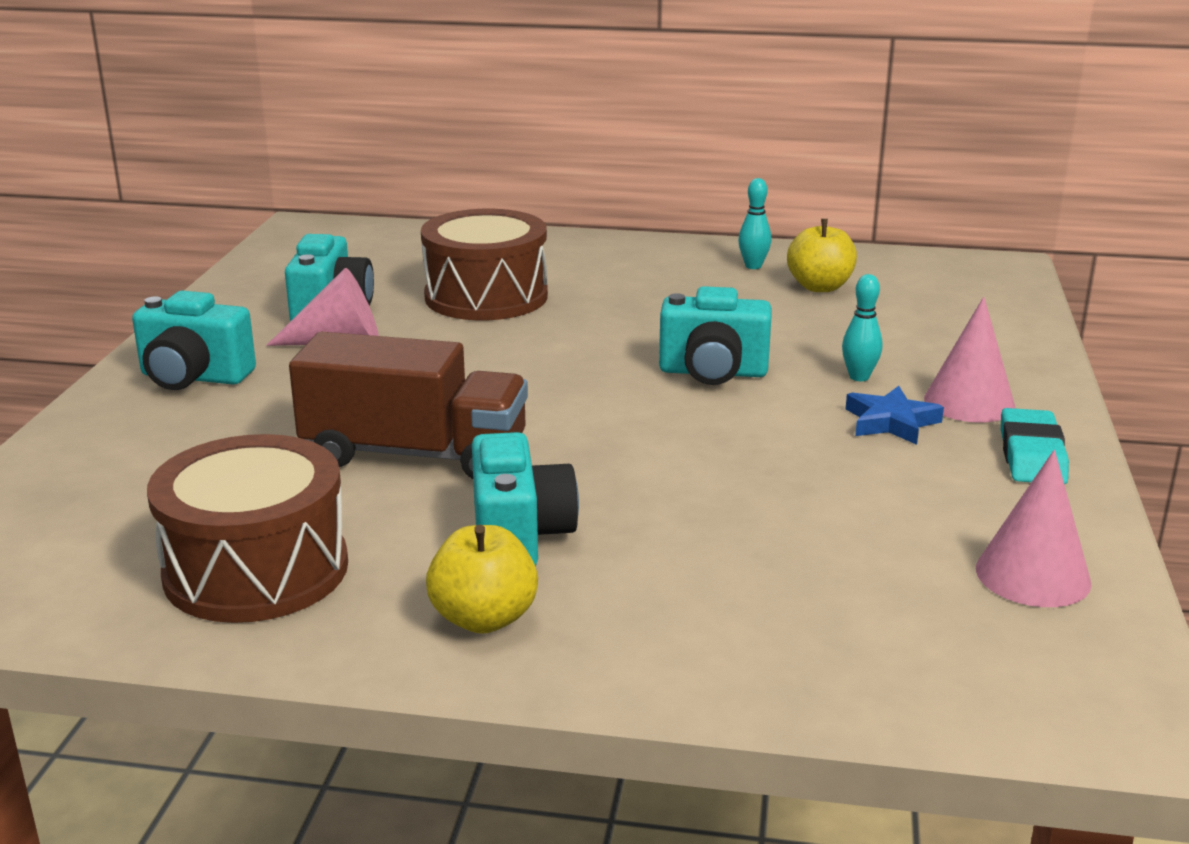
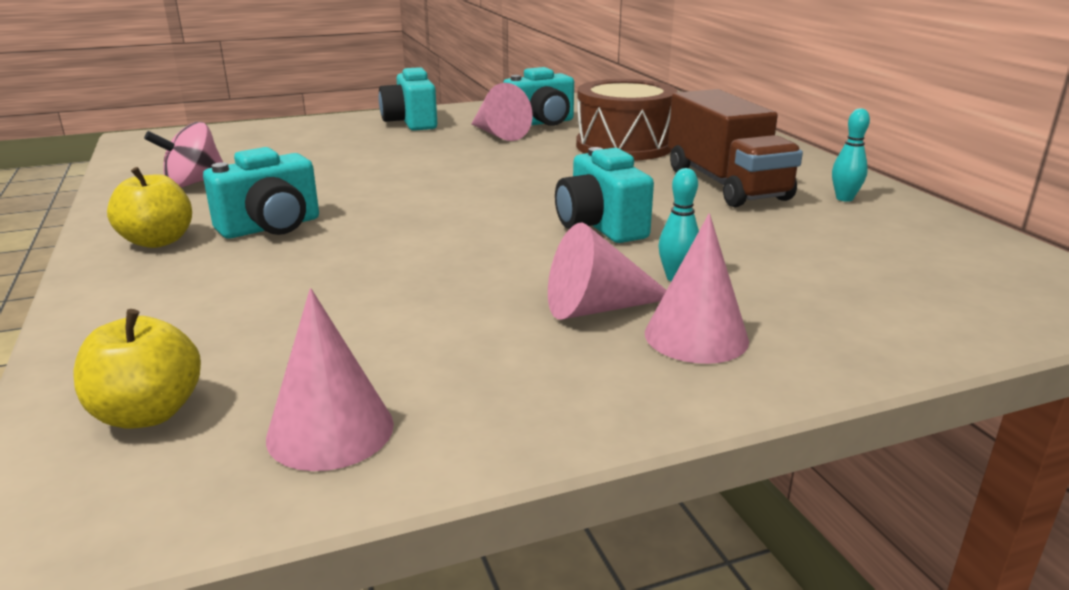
camera: 60 degrees right, 0 degrees up
(256, 570) = (194, 183): brown drum -> pink spinning top
(415, 454) = (364, 181): brown truck -> brown truck (726, 184)
(820, 287) = (852, 228): yellow apple -> yellow apple (148, 413)
(891, 422) = (597, 308): blue star -> pink cone
(1031, 455) = (610, 389): turquoise eraser -> none

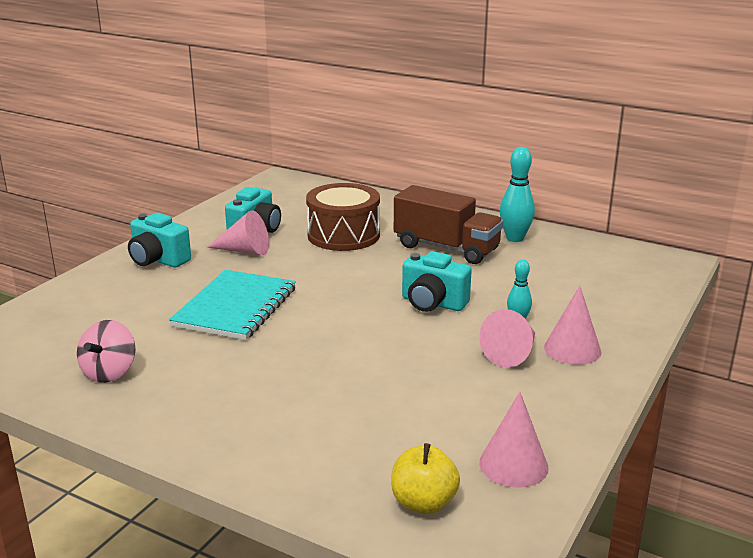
camera: 40 degrees left, 0 degrees up
(158, 241) = (196, 422): yellow apple -> none
(271, 227) = (248, 381): turquoise camera -> none
(394, 170) = (235, 307): none -> turquoise notebook
(844, 198) = (515, 238): turquoise bowling pin -> turquoise bowling pin, size x1.68

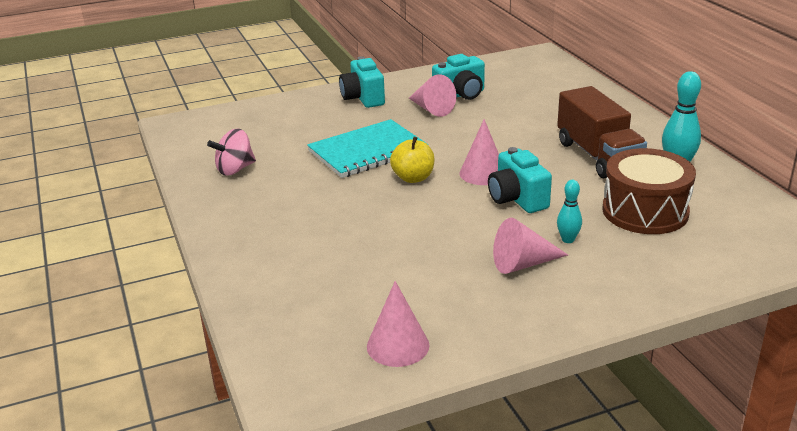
camera: 40 degrees right, 5 degrees up
(343, 235) = (524, 118): brown drum -> brown drum (645, 211)
(423, 503) = (301, 340): yellow apple -> yellow apple (413, 178)
(572, 349) = (580, 281): pink cone -> pink cone (483, 173)

